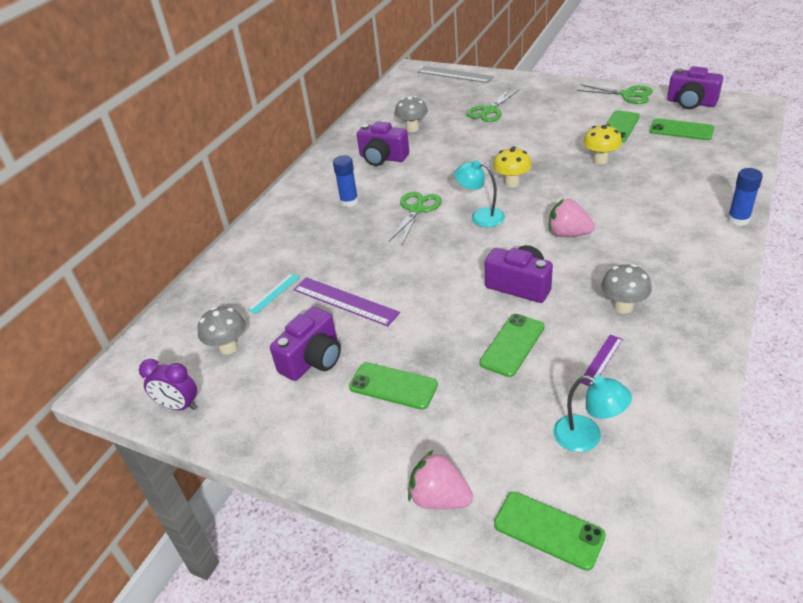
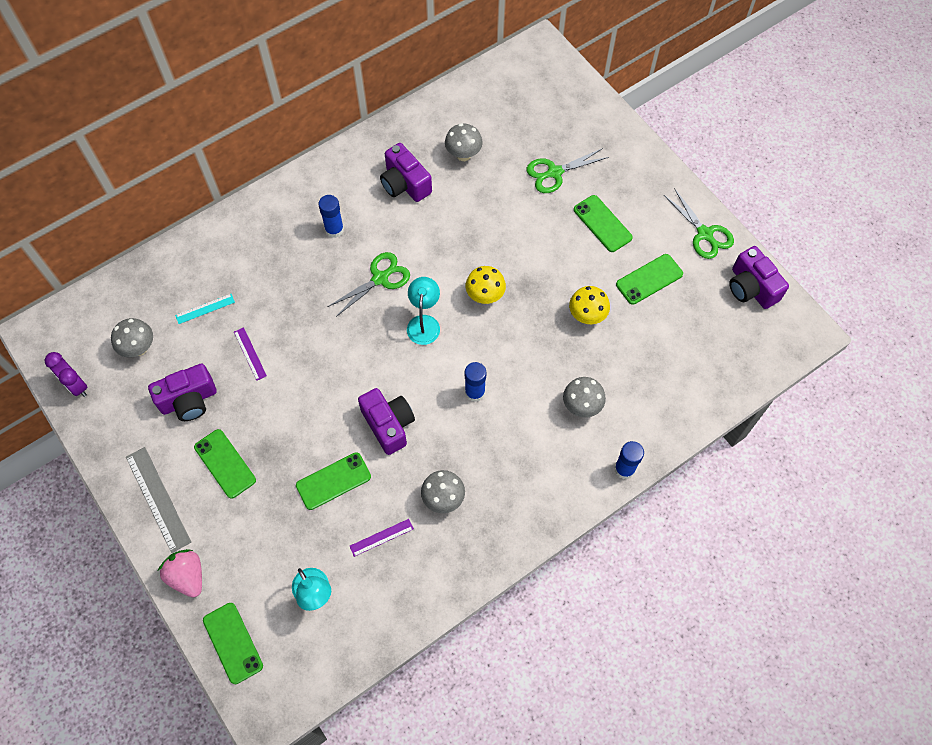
camera: 25 degrees right, 25 degrees up
(345, 301) = (250, 354): purple ruler -> purple ruler, size x0.56
(455, 74) = (573, 86): grey ruler -> grey ruler (157, 499)
(480, 216) = (424, 323): turquoise lamp -> turquoise lamp turned 45 degrees clockwise
(568, 234) = (475, 392): pink strawberry -> blue glue stick
(659, 203) = (581, 406): none -> grey mushroom
(681, 130) = (699, 322): green phone -> green phone (602, 223)

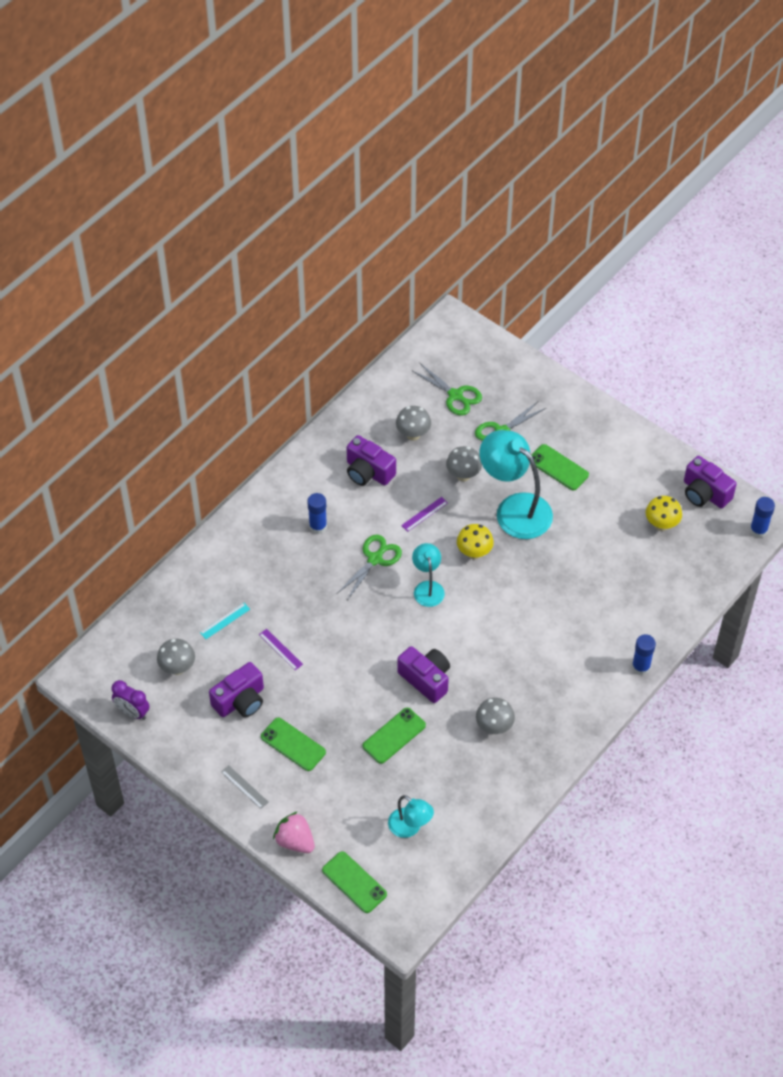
camera: 15 degrees left, 10 degrees down
(157, 499) = (244, 787): grey ruler -> grey ruler, size x0.56
(381, 537) = (452, 770): purple ruler -> purple ruler (424, 514)
(475, 392) = (492, 635): blue glue stick -> blue glue stick (758, 530)
(542, 258) = (514, 509): none -> turquoise lamp
(581, 406) = (588, 625): grey mushroom -> grey mushroom (463, 475)
(587, 316) = (569, 549): yellow mushroom -> yellow mushroom (661, 525)
(649, 279) = (614, 506): green phone -> none
(704, 234) = (651, 456): green scissors -> green scissors (455, 395)

